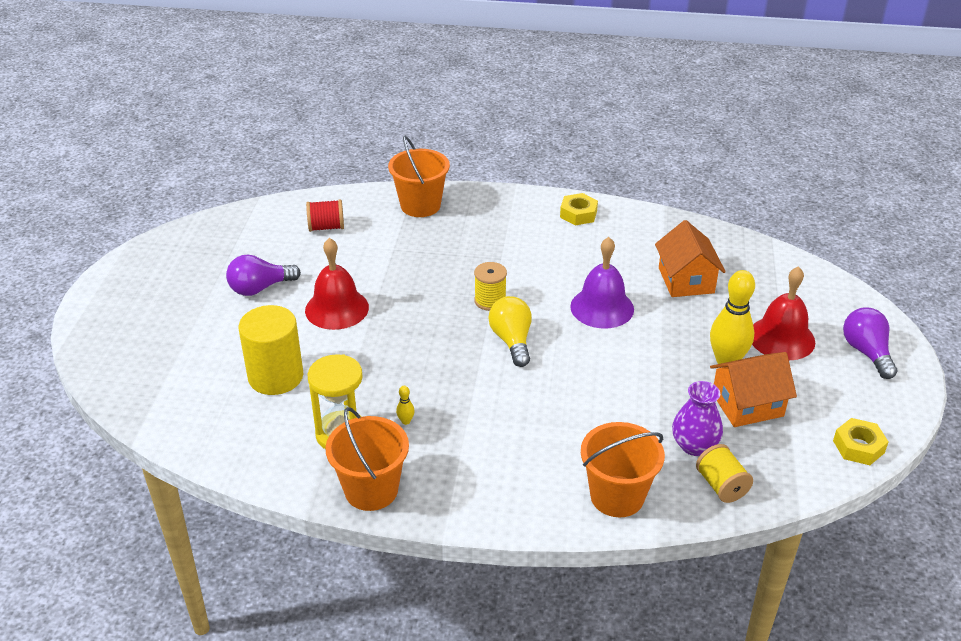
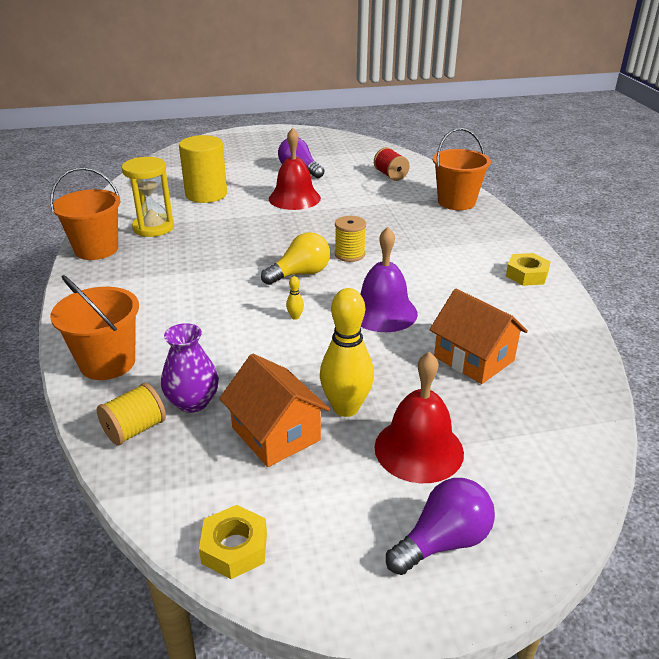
camera: 70 degrees right, 5 degrees down
(406, 421) = (176, 248): yellow bowling pin -> yellow bowling pin (295, 317)
(686, 280) = (473, 358): orange house -> orange house turned 75 degrees clockwise

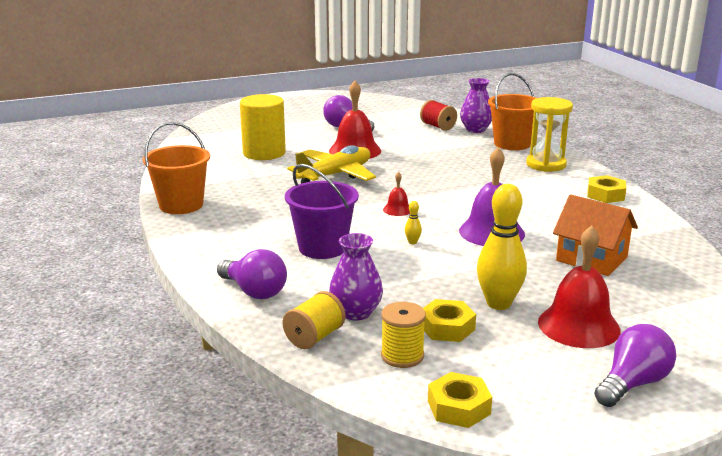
camera: 10 degrees left, 10 degrees down
(107, 363) = (254, 291): orange bucket -> purple light bulb
(153, 227) = (228, 183): yellow hourglass -> yellow hourglass (546, 164)
(202, 314) = (322, 248): none -> purple bucket
(260, 226) = (335, 175): none -> yellow plane
(276, 434) = (447, 327): orange house -> yellow nut
(300, 274) = (397, 209): yellow light bulb -> red bell
(349, 254) = (435, 191): yellow spool -> yellow spool (402, 356)
(427, 182) = (475, 129): none -> purple vase

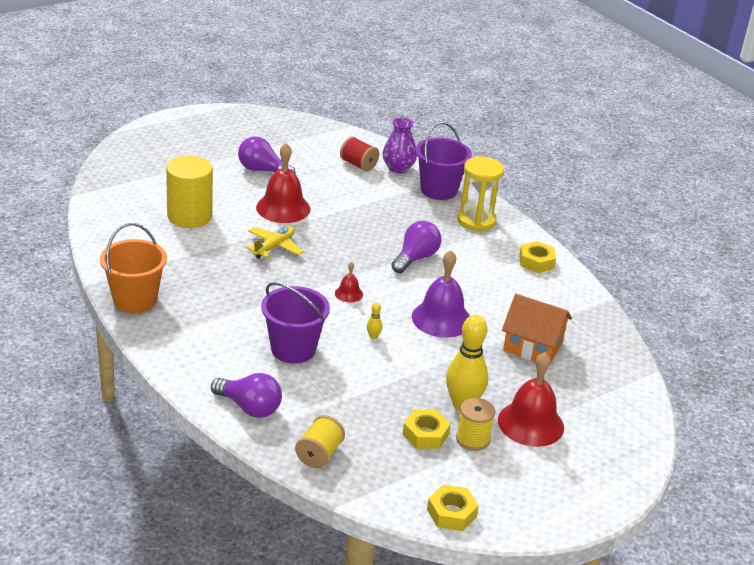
camera: 15 degrees left, 10 degrees up
(335, 175) = (274, 247): yellow plane -> yellow plane, size x0.64
(356, 312) = (346, 424): purple vase -> none
(402, 356) = (396, 467): yellow spool -> yellow spool (473, 439)
(512, 144) = (438, 190): orange bucket -> purple bucket
(632, 383) = (577, 478): purple light bulb -> purple light bulb (415, 258)

